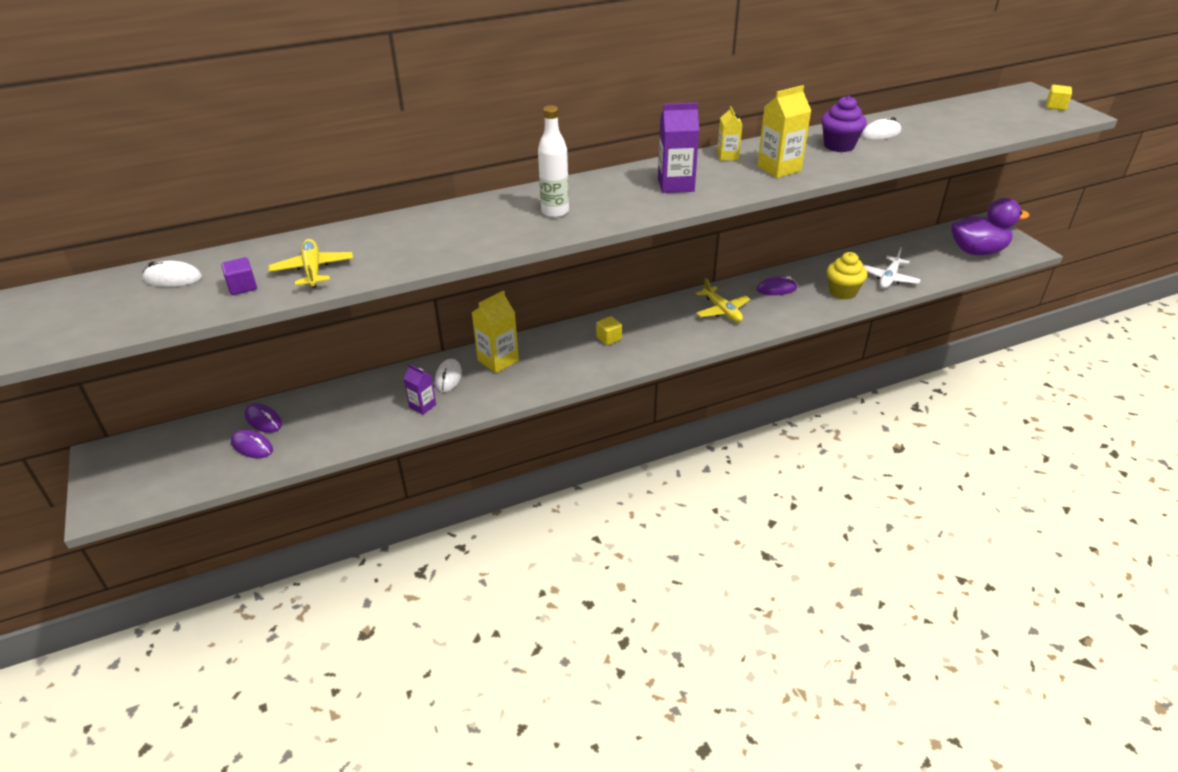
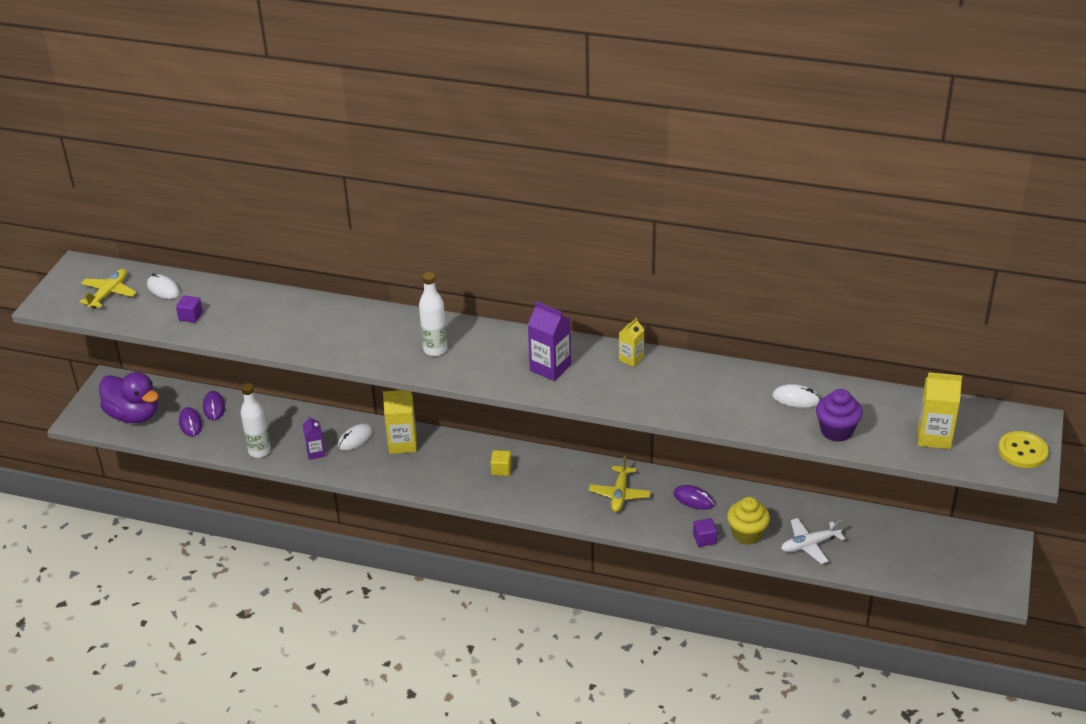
camera: 40 degrees right, 0 degrees up
(313, 270) = (240, 323): yellow plane -> yellow plane (109, 293)
(361, 433) = (259, 451): none -> white bottle
(779, 168) = (651, 392): yellow carton -> yellow carton (934, 437)
(821, 309) = (704, 539): none -> purple cube
(839, 146) = (737, 393): purple cupcake -> purple cupcake (836, 431)
(977, 251) = (943, 565): purple duck -> purple duck (134, 415)
(1055, 106) = (1022, 451): yellow cube -> yellow button

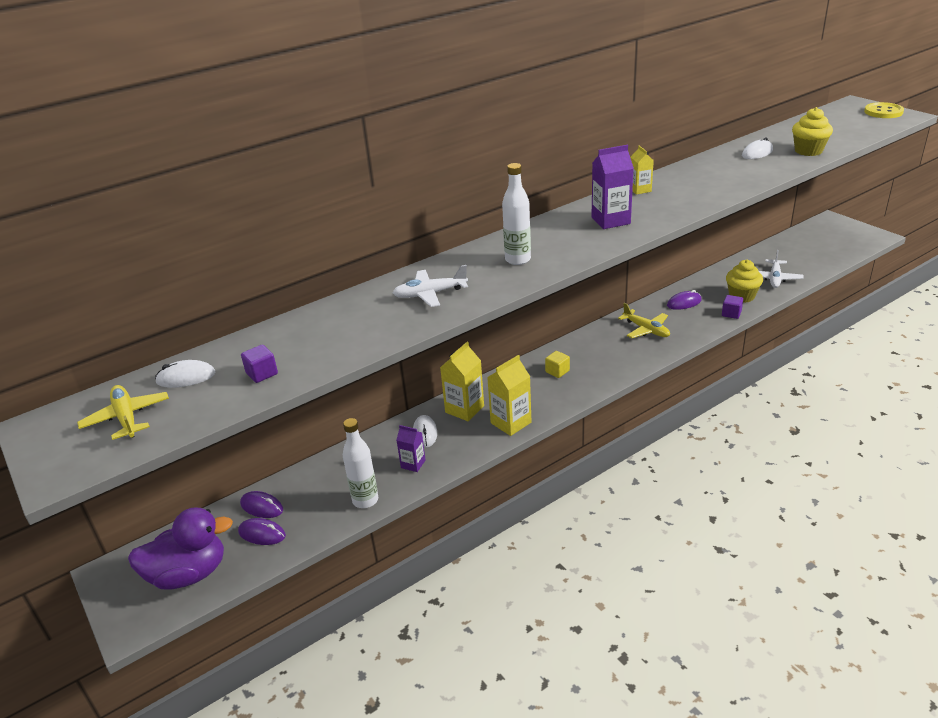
camera: 50 degrees left, 5 degrees down
(346, 333) = (430, 294): none -> white plane
(836, 431) = (808, 151): purple cupcake -> yellow cupcake
(934, 437) = (844, 128): yellow carton -> yellow carton (511, 423)

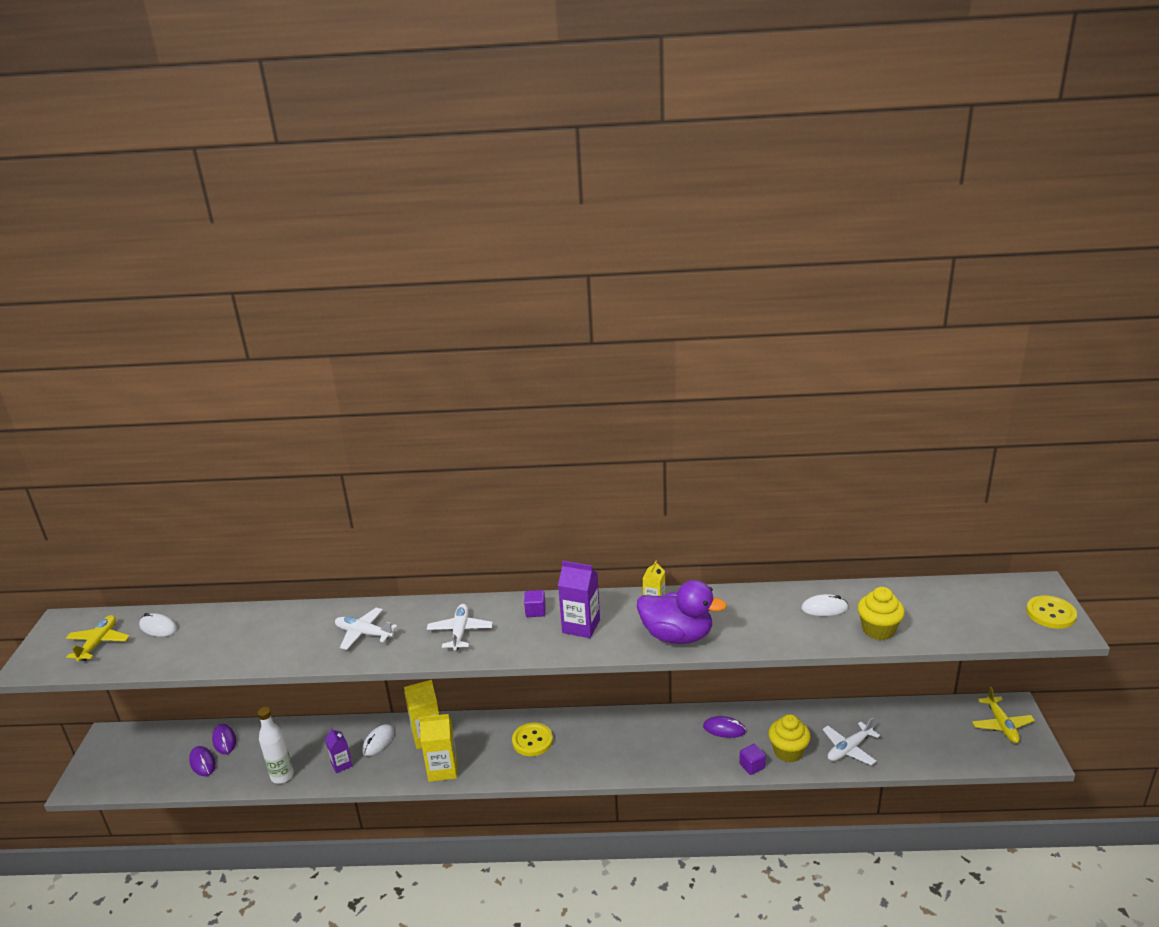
camera: 35 degrees right, 5 degrees down
(189, 574) = (139, 767): purple duck -> purple duck (677, 636)
(262, 374) = (193, 649): purple cube -> purple cube (535, 611)
(518, 260) = (460, 632): white bottle -> white plane
(557, 371) = (532, 740): yellow cube -> yellow button
(646, 330) = (654, 740): yellow plane -> yellow plane (1001, 725)

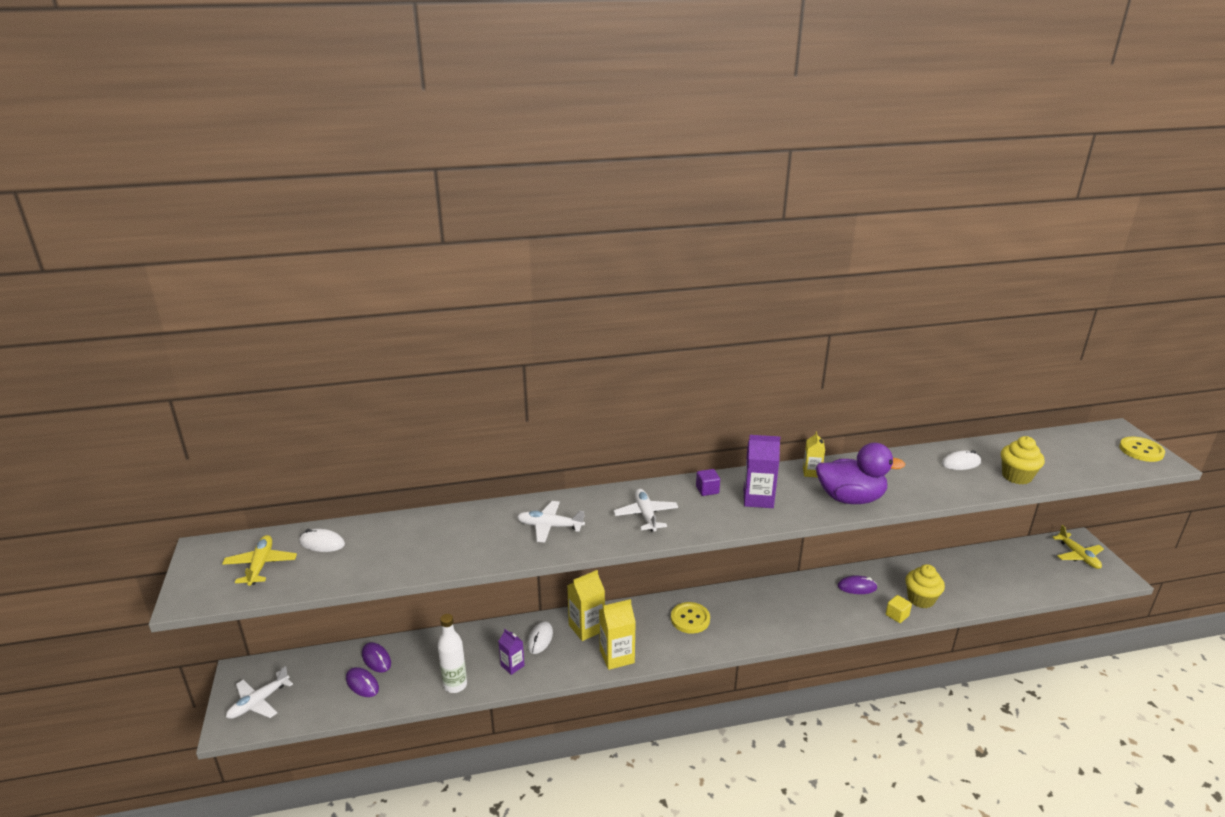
camera: 15 degrees left, 0 degrees up
(752, 766) = (897, 615): purple cube -> yellow cube
(849, 749) = (969, 590): white plane -> white plane (258, 702)

